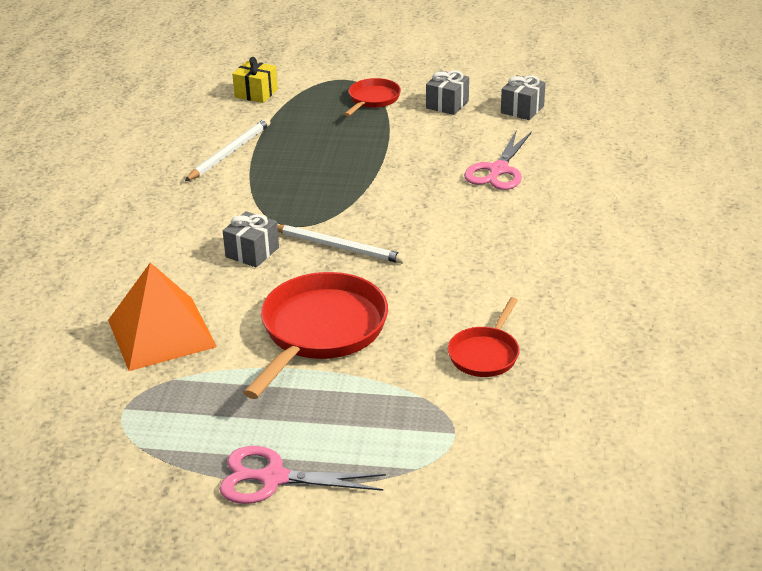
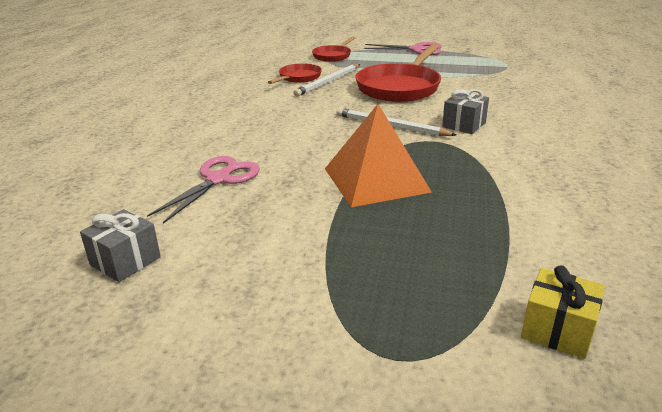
camera: 175 degrees left, 5 degrees down
(161, 333) = (508, 89): orange pyramid -> orange pyramid (376, 180)
(230, 152) = (538, 216): white pencil -> white pencil (328, 82)
(373, 99) = (344, 298): red pan -> red pan (333, 56)
(447, 104) = (228, 278): grey gift -> none

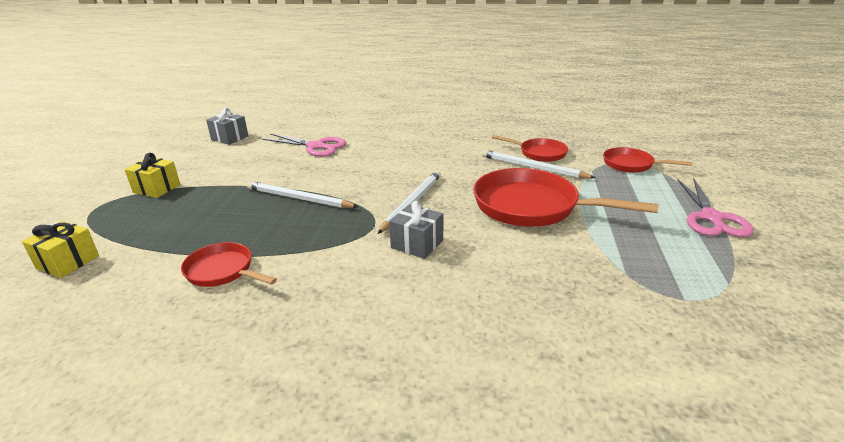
camera: 85 degrees right, 0 degrees up
(326, 301) = (156, 188): none -> yellow gift
(376, 180) = (298, 198): orange pyramid -> white pencil
(533, 206) = (222, 271): none -> red pan

